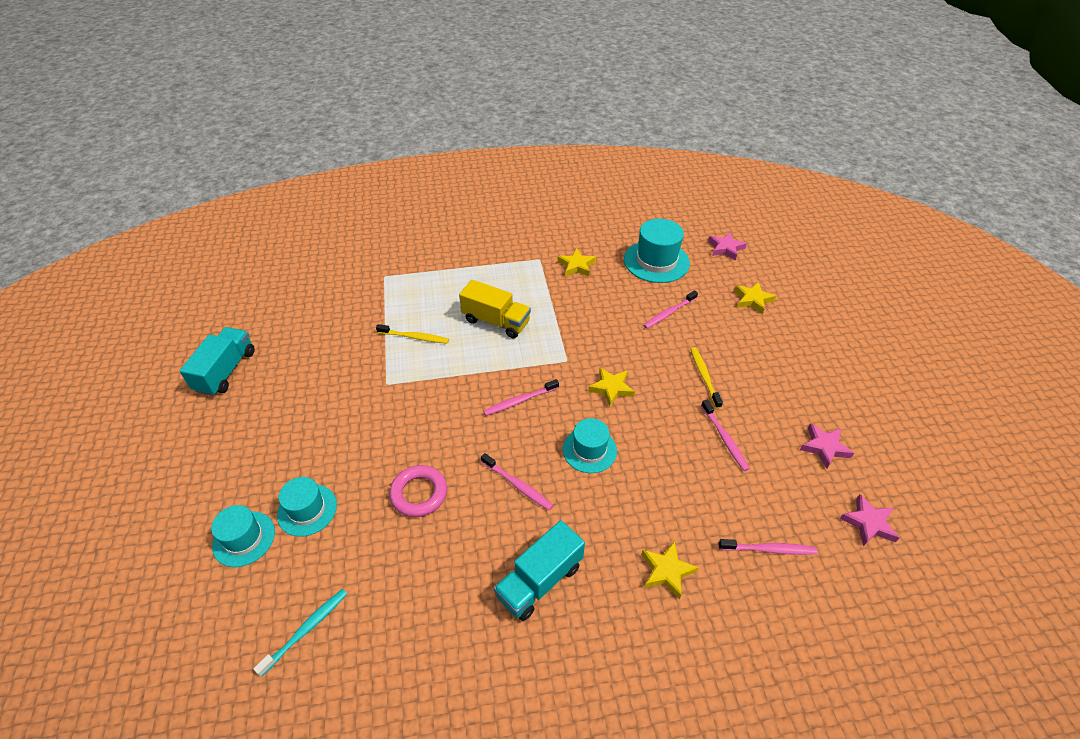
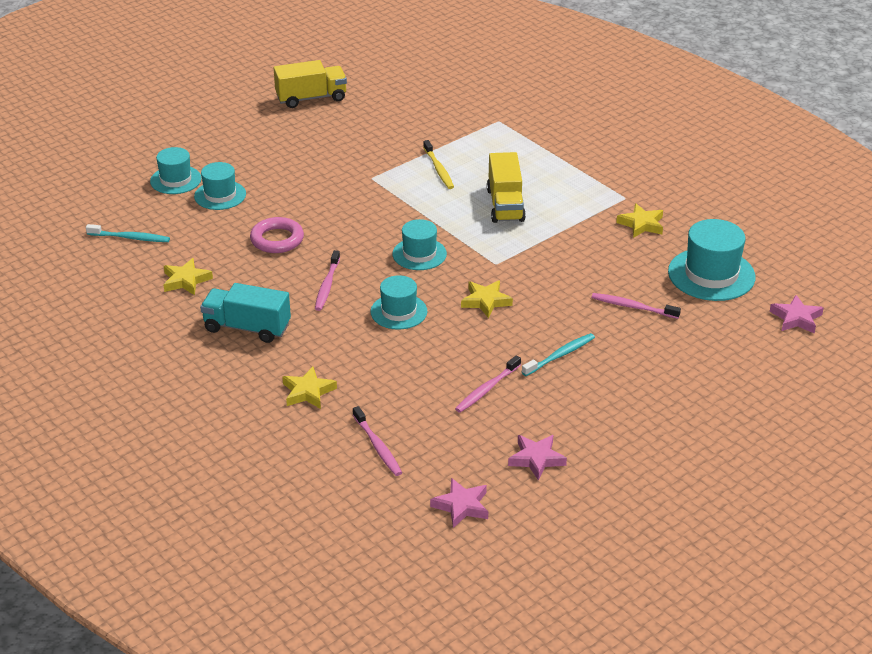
camera: 60 degrees right, 10 degrees down
(226, 371) = (311, 98): turquoise truck -> yellow truck
(520, 401) = (419, 254): pink toothbrush -> turquoise hat
(704, 376) = (560, 355): yellow toothbrush -> turquoise toothbrush
(753, 300) = (721, 361): yellow star -> yellow star (186, 280)

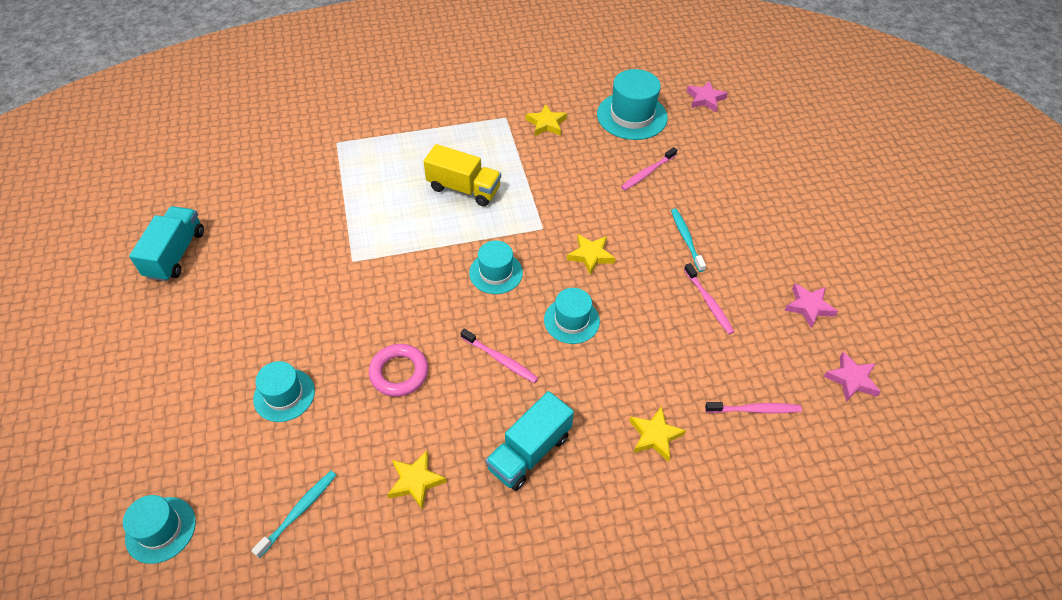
camera: 65 degrees left, 15 degrees up
(175, 180) = (221, 427): turquoise hat -> turquoise hat (161, 530)
(311, 98) = (176, 254): yellow truck -> turquoise truck
(438, 169) = (377, 209): yellow toothbrush -> none

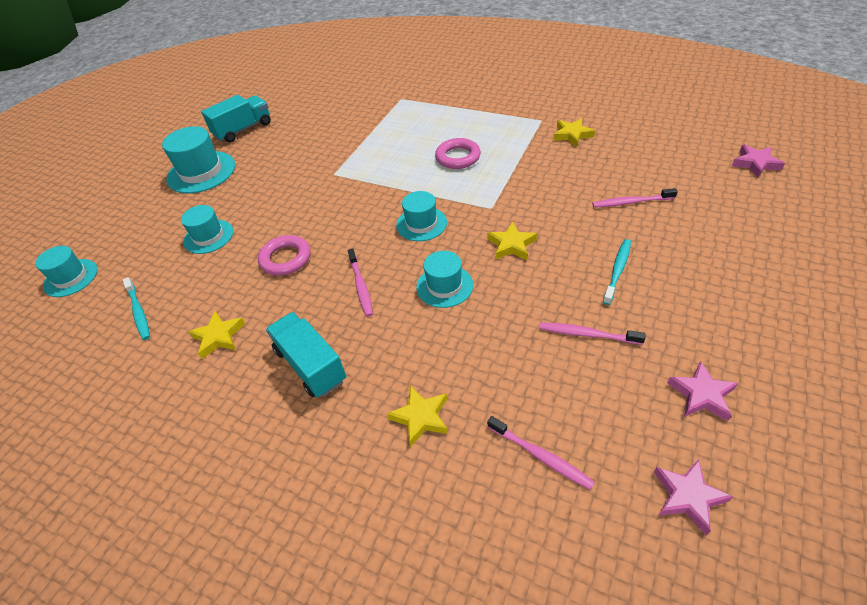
camera: 45 degrees right, 5 degrees down
(299, 512) = (139, 312): turquoise toothbrush -> turquoise toothbrush turned 75 degrees clockwise
(464, 188) = (458, 157): yellow truck -> pink ring
(529, 452) = (310, 365): turquoise truck -> turquoise truck turned 60 degrees clockwise
(632, 116) = (660, 153): turquoise hat -> turquoise hat (201, 172)
(709, 302) = (587, 334): pink toothbrush -> pink toothbrush turned 90 degrees clockwise

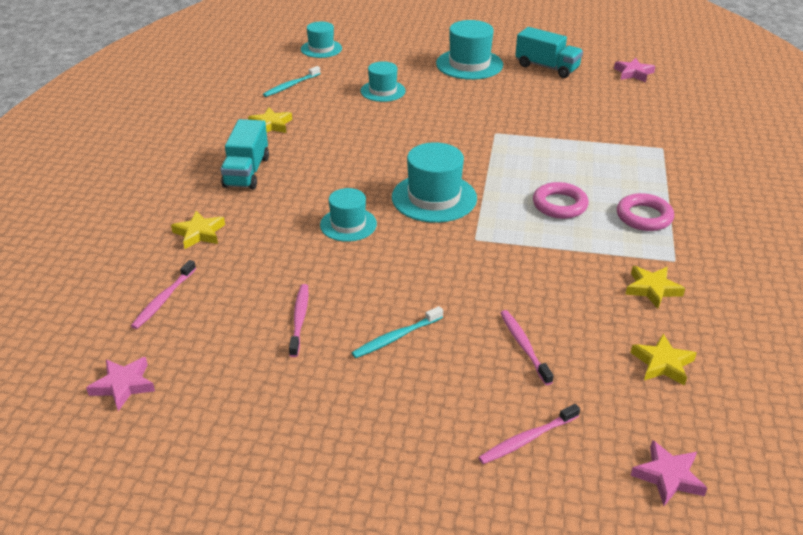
camera: 70 degrees right, 10 degrees down
(285, 259) = (364, 134): pink ring -> pink ring (644, 217)
(310, 365) = (247, 172): turquoise truck -> turquoise truck turned 150 degrees clockwise
(361, 286) = (338, 178): pink toothbrush -> pink toothbrush (527, 439)
(421, 224) = (434, 198): turquoise hat -> turquoise hat, size x1.57
(511, 245) = (418, 259): yellow star -> yellow star (662, 363)
(617, 270) = (396, 337): turquoise toothbrush -> turquoise toothbrush turned 135 degrees clockwise
(702, 395) = (231, 398): pink star -> pink star (633, 73)

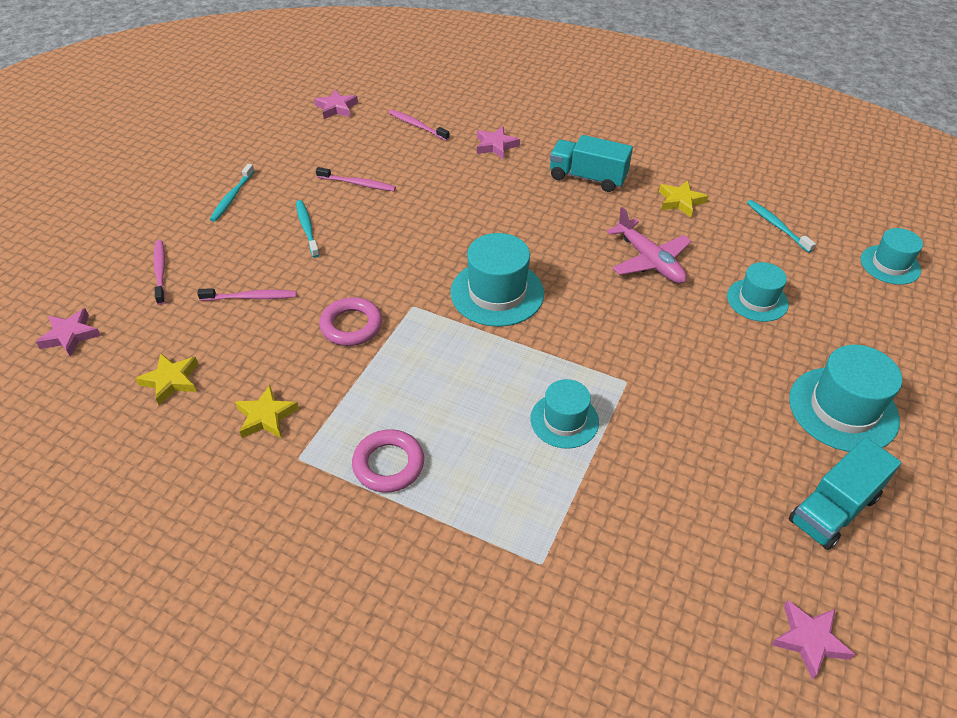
camera: 105 degrees right, 10 degrees up
(199, 233) = (496, 146): yellow star -> pink star
(348, 224) = (474, 227): turquoise hat -> turquoise hat (564, 420)
(357, 133) = (649, 260): none -> pink plane
(362, 425) = (232, 197): none -> turquoise toothbrush
(559, 205) = (444, 392): pink ring -> pink ring (351, 326)

